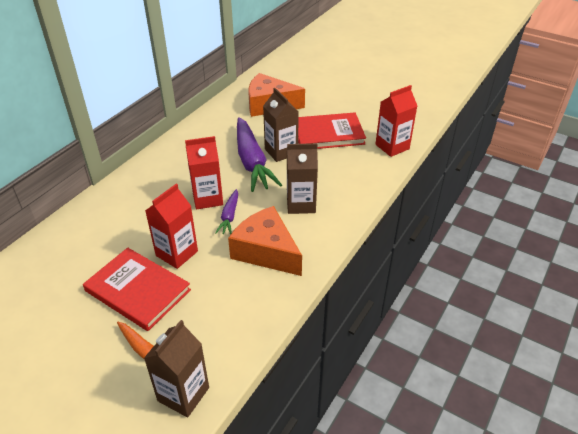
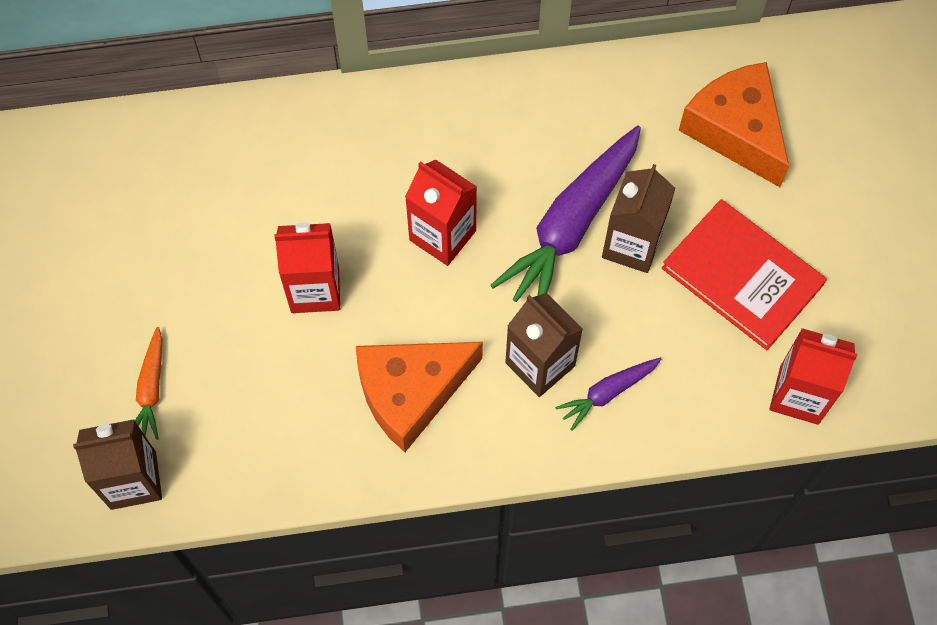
camera: 50 degrees right, 25 degrees up
(137, 290) = (223, 301): red book -> none
(229, 216) = (433, 293): purple carrot -> purple carrot (607, 393)
(266, 251) = (411, 392): orange cheese -> orange cheese turned 120 degrees counterclockwise

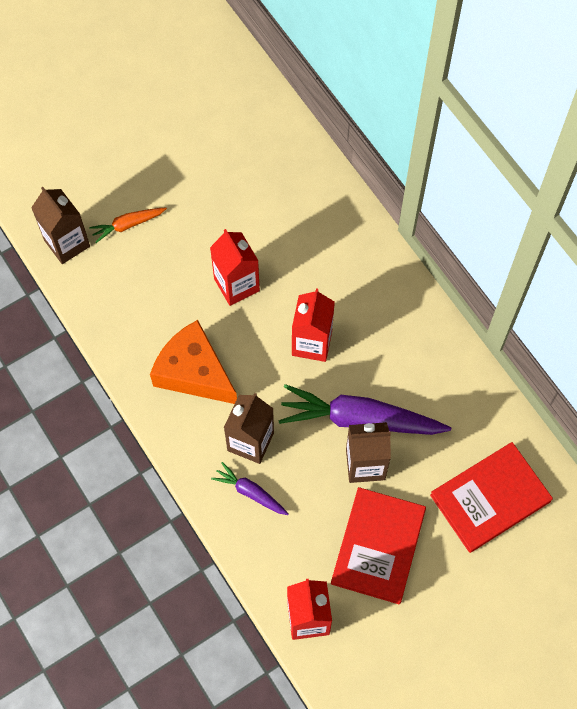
camera: 65 degrees right, 0 degrees up
(736, 130) = (490, 498): orange cheese -> red book

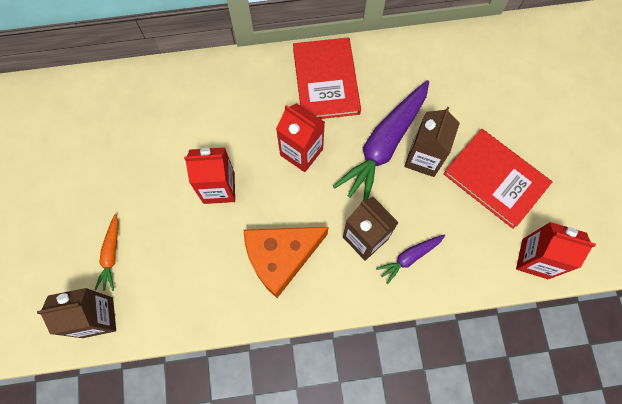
camera: 65 degrees left, 5 degrees up
(490, 498) = (488, 83): red book -> red book (326, 81)

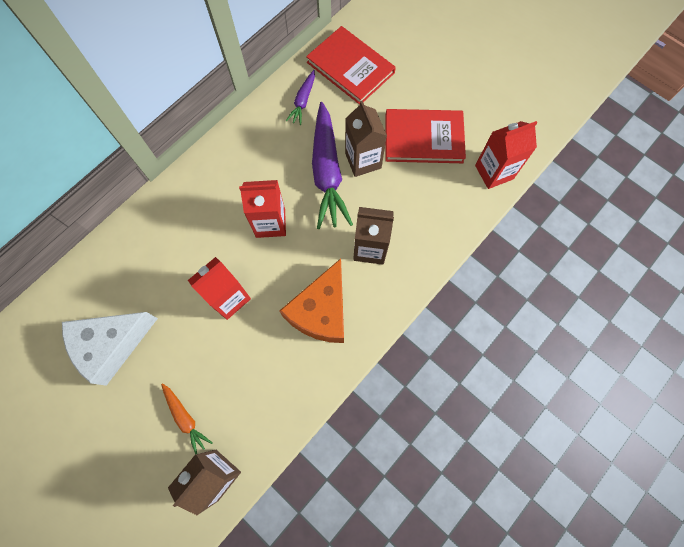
camera: 40 degrees left, 0 degrees up
(106, 154) = (111, 345): none -> white cheese
(326, 81) = (244, 157): red book -> red book (350, 67)
(409, 257) = (412, 237): purple carrot -> purple carrot (303, 101)

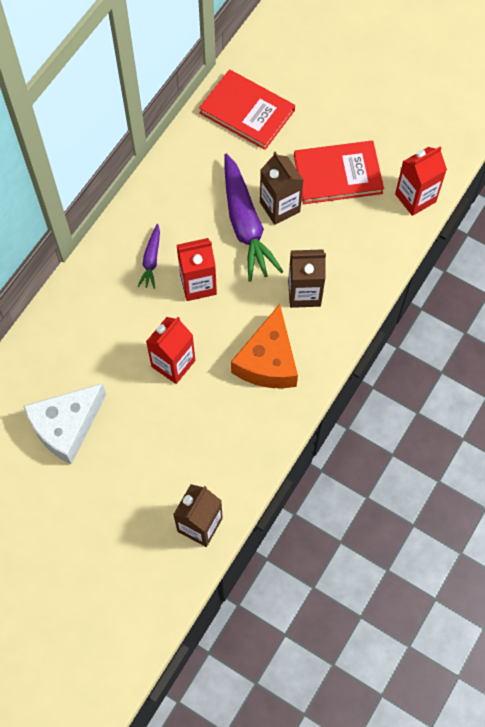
camera: 10 degrees left, 5 degrees down
(186, 418) = (157, 481): orange carrot -> none
(303, 101) = (204, 155): purple carrot -> purple carrot (151, 260)

